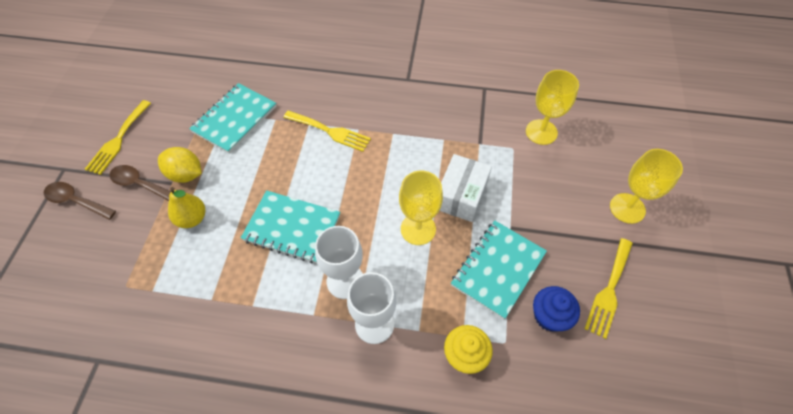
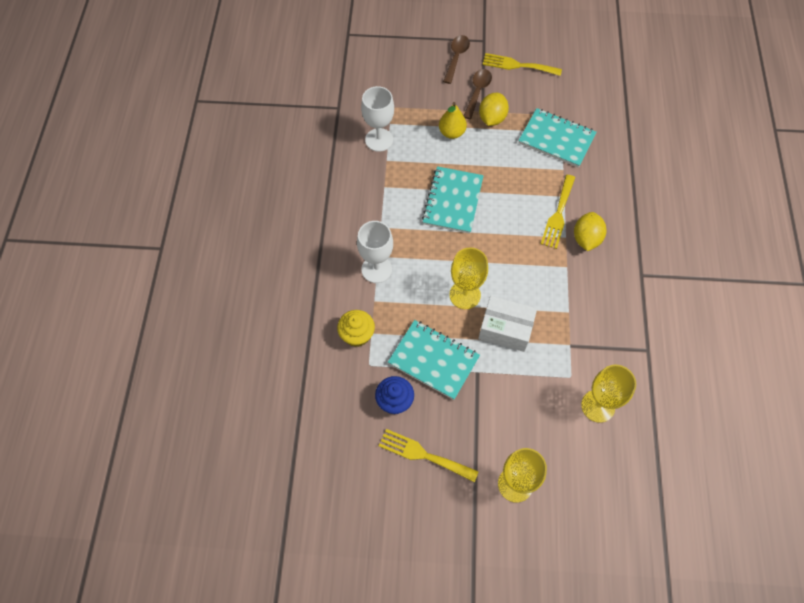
camera: 85 degrees right, 5 degrees up
(345, 281) = (410, 245): white goblet -> white goblet (379, 140)
(363, 113) = (586, 239): none -> yellow lemon

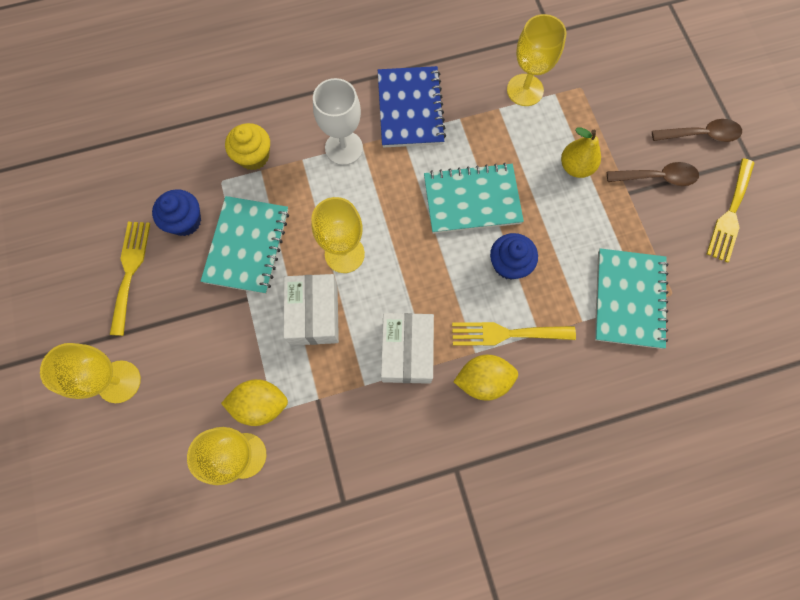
camera: 70 degrees right, 10 degrees up
(362, 215) = (410, 109): none -> blue notebook
(379, 140) = (525, 90): white goblet -> yellow goblet
(492, 118) = (622, 208): yellow lemon -> yellow lemon (260, 404)
(509, 196) = (509, 264): none -> blue cupcake
(517, 65) = (730, 214): yellow fork -> yellow fork turned 150 degrees counterclockwise
(552, 278) = (407, 352): none -> white box

